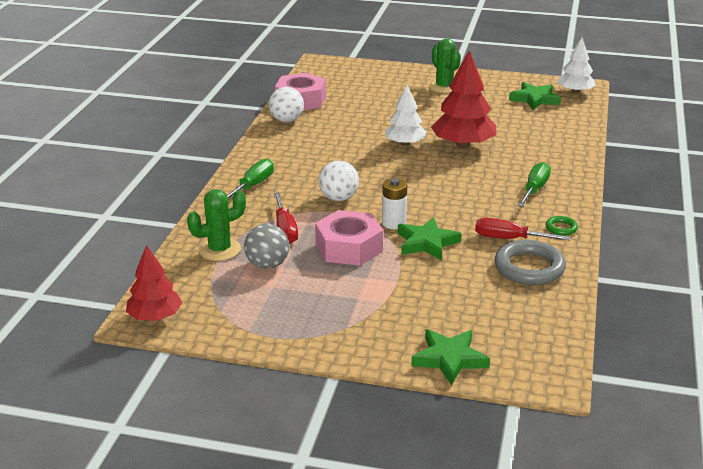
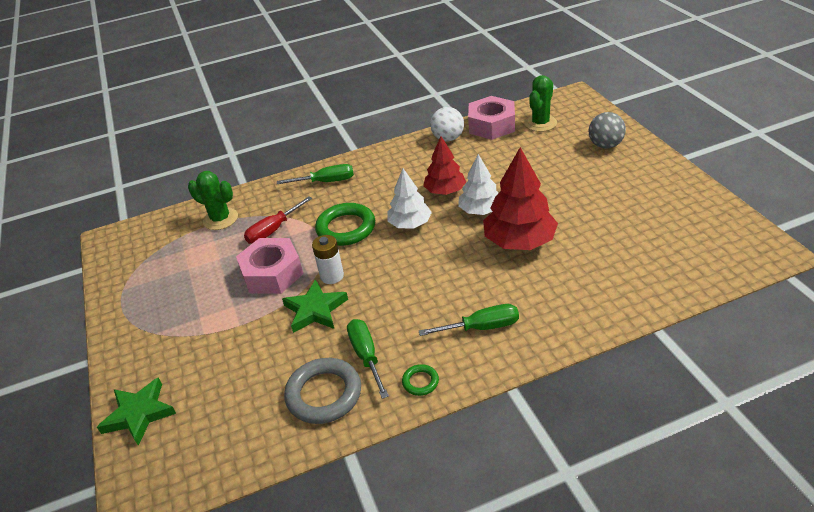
camera: 60 degrees right, 10 degrees up
(155, 317) = (116, 242): red tree -> red tree (445, 191)
(267, 265) = (215, 250): grey ball -> grey ball (605, 145)
(338, 198) = (346, 228): white ball -> green ring
(444, 87) = (625, 173): green cactus -> green cactus (540, 123)
(509, 239) = (366, 356): red screwdriver -> green screwdriver
(535, 99) = (684, 235): green star -> none
(575, 92) = (747, 252): white tree -> white tree (410, 224)

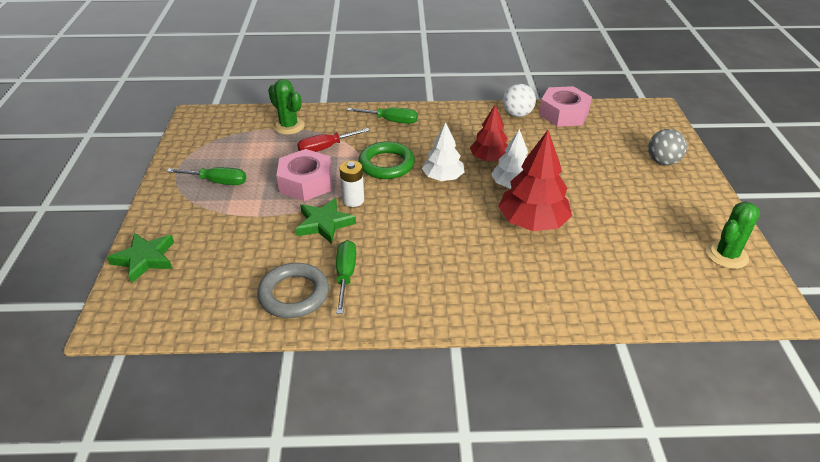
camera: 15 degrees right, 0 degrees up
(420, 382) = (379, 312): green ring -> none
(481, 327) = (457, 285): green screwdriver -> green screwdriver (217, 182)
(540, 123) = (610, 125): green cactus -> green cactus (726, 255)

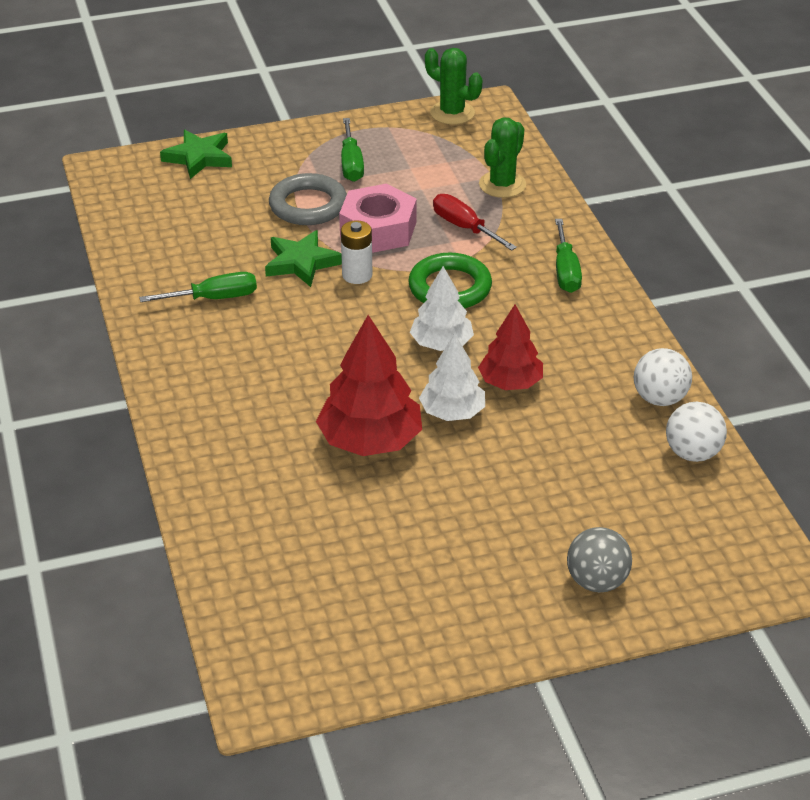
camera: 75 degrees right, 0 degrees up
(294, 294) = (173, 269): grey ring -> grey ring (308, 205)
(563, 114) = (692, 453): pink nut -> white ball
(726, 255) = (366, 650): green cactus -> green cactus (452, 113)

